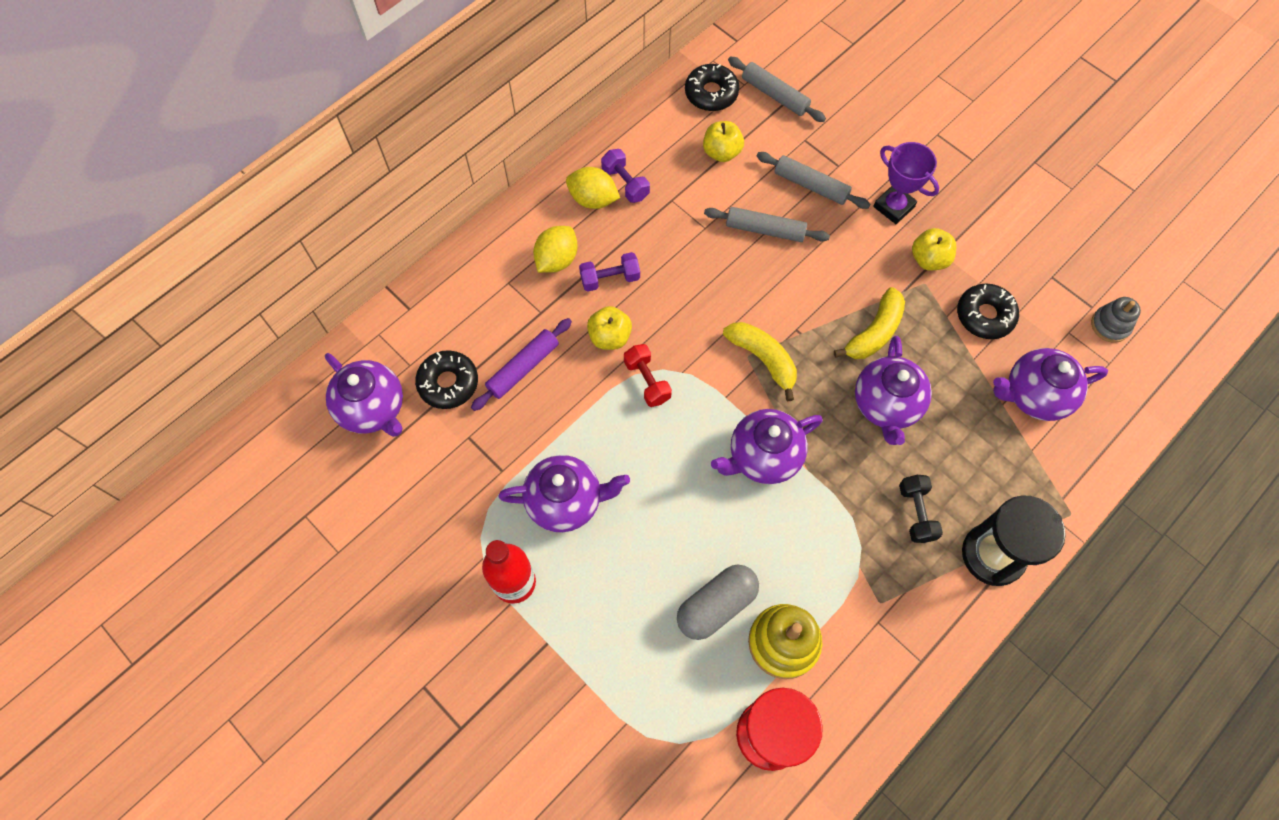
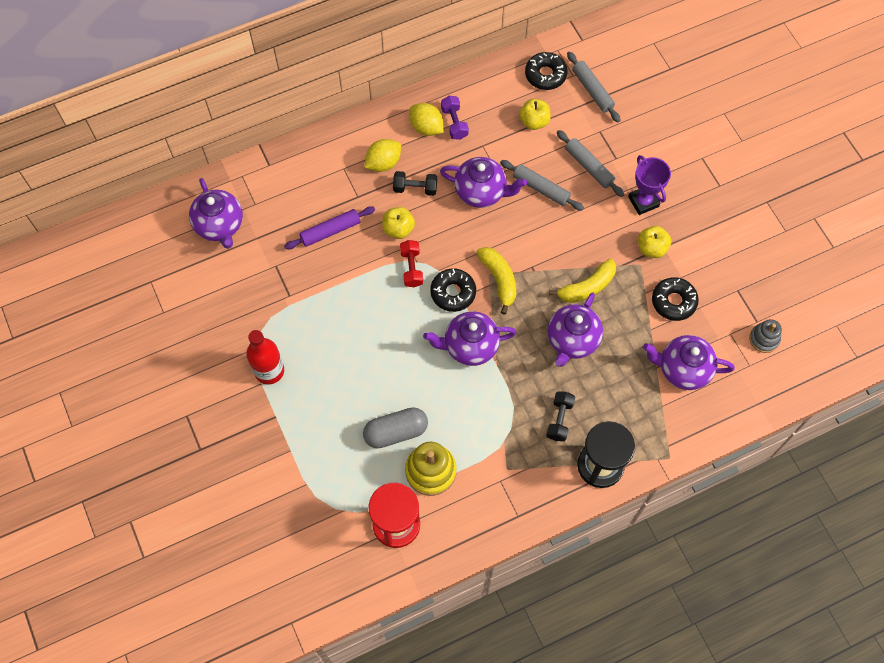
camera: 20 degrees right, 0 degrees up
(448, 383) = (276, 225): black donut -> black donut (453, 292)
(566, 501) = (324, 330): purple teapot -> purple teapot (481, 192)
(610, 279) = (415, 188): purple dumbbell -> black dumbbell

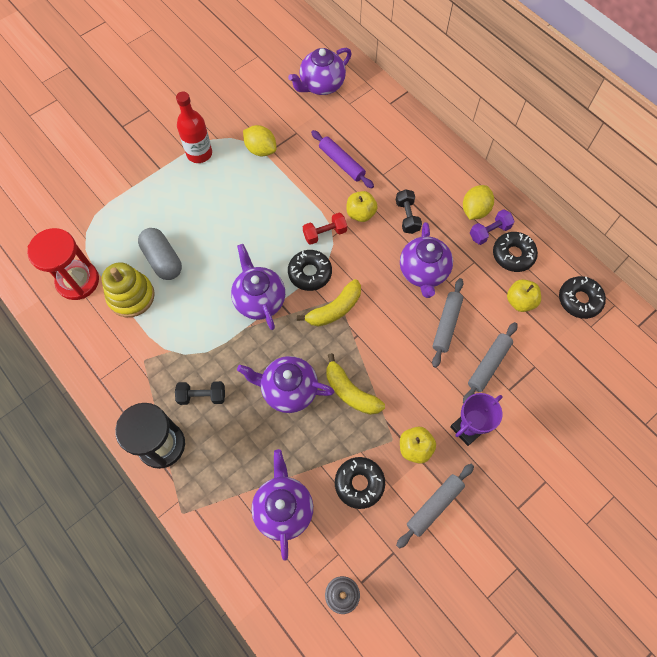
camera: 75 degrees right, 0 degrees up
(383, 163) = (424, 185): yellow lemon -> yellow lemon (261, 150)
(484, 111) = (513, 255): none -> black donut
(592, 90) = (581, 349): grey rolling pin -> grey rolling pin (434, 506)

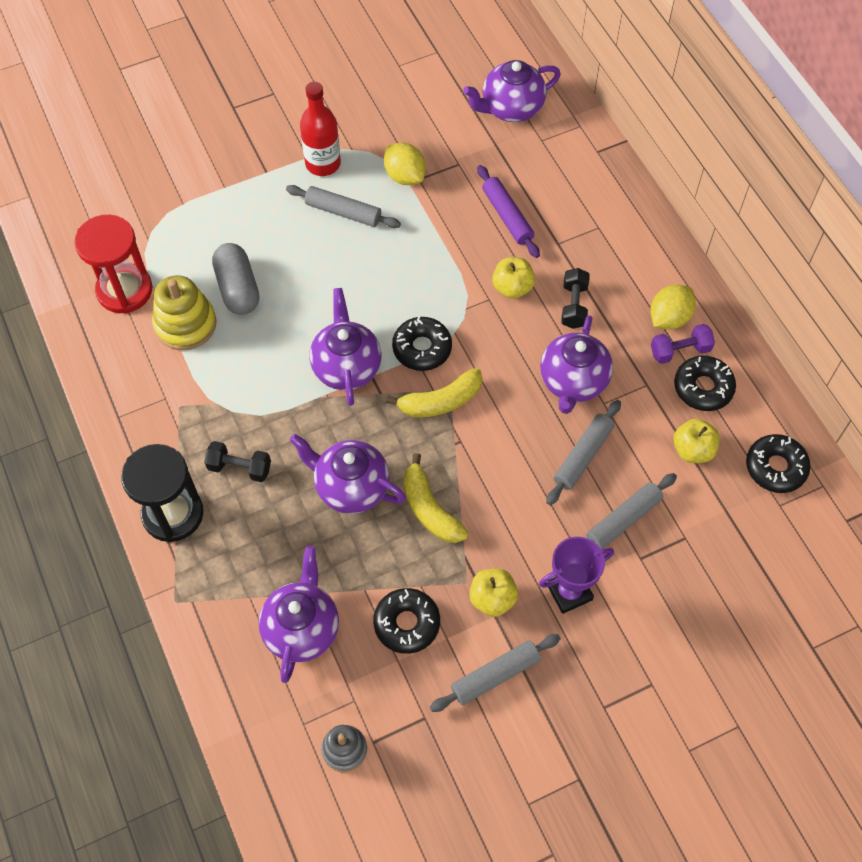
camera: 15 degrees right, 5 degrees down
(224, 186) = (343, 212): none -> grey rolling pin
(325, 233) = (457, 303): red dumbbell -> none

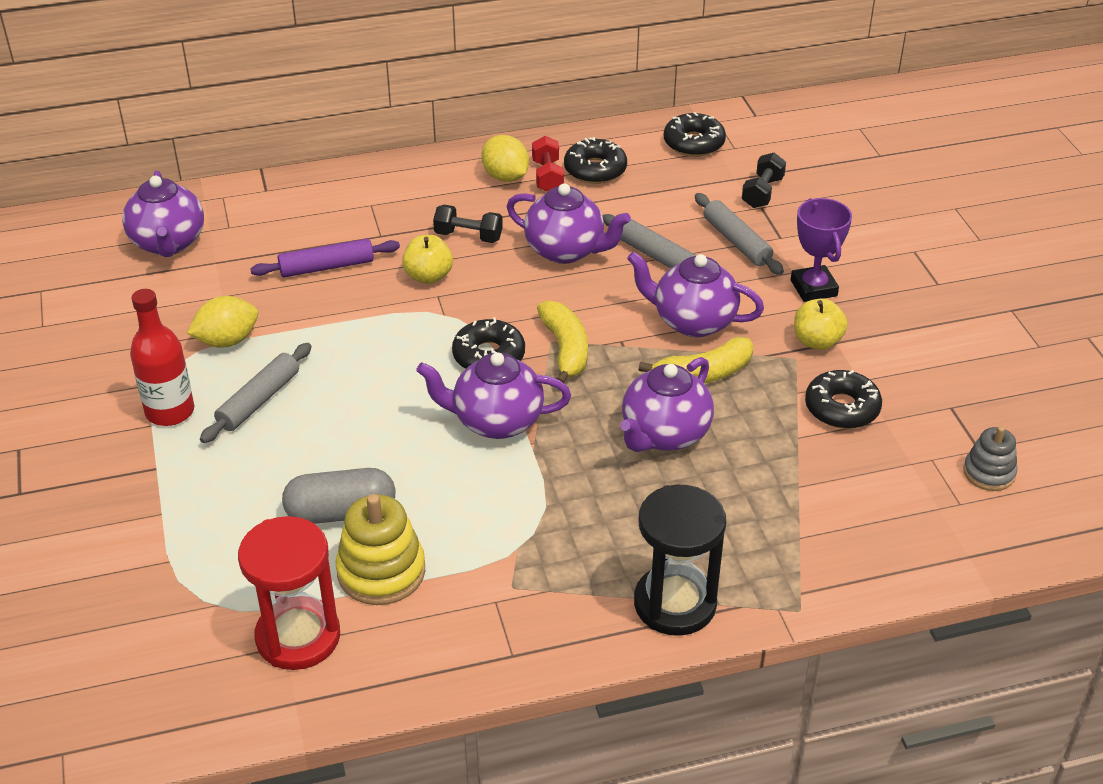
camera: 80 degrees left, 20 degrees down
(239, 468) = (619, 532): black dumbbell -> black dumbbell (762, 192)
(302, 628) = (843, 494): purple teapot -> purple teapot (692, 321)
(495, 675) = (904, 350): grey rolling pin -> none
(680, 351) = (547, 176): purple dumbbell -> red dumbbell
(692, 450) = (665, 187): yellow apple -> none

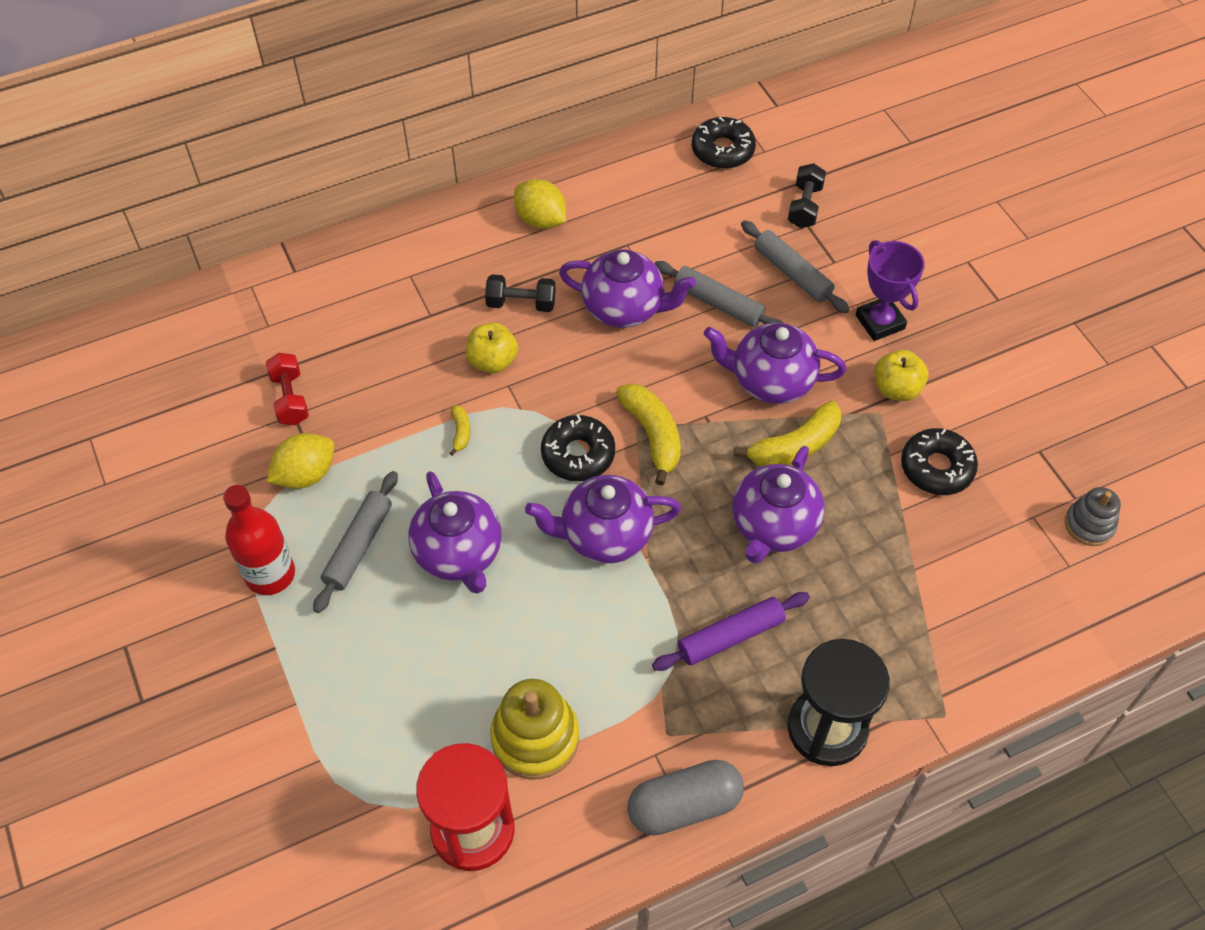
camera: 10 degrees left, 15 degrees up
(168, 243) = (210, 356): purple teapot -> purple teapot (459, 554)
(327, 267) = (384, 364): purple rolling pin -> purple rolling pin (730, 636)
(341, 513) = (477, 673): grey capsule -> grey capsule (684, 806)
(382, 326) = (460, 432): none -> yellow banana
(547, 176) = (584, 214): red dumbbell -> red dumbbell (290, 398)
(595, 169) = (630, 198): black donut -> none

